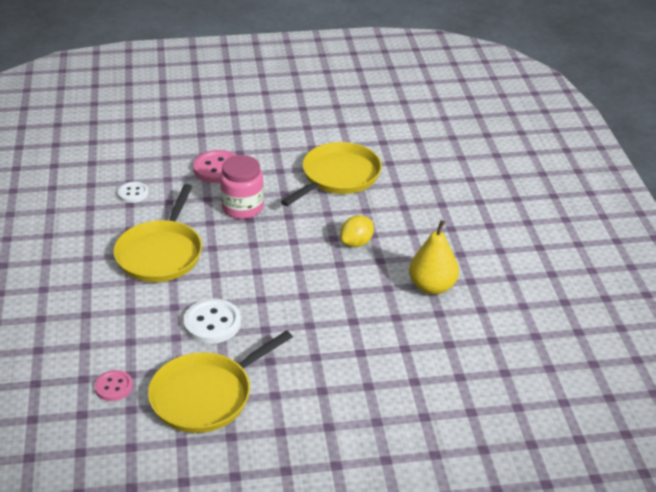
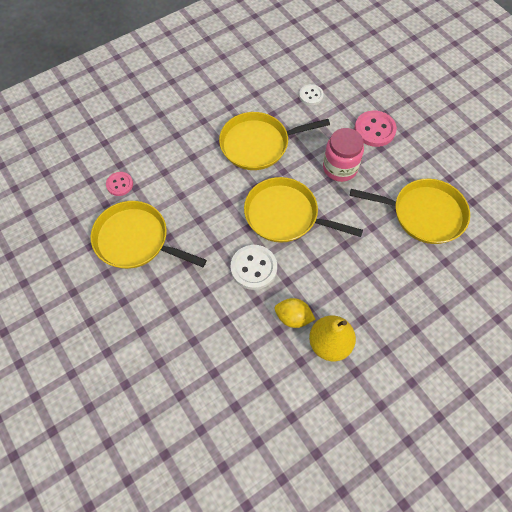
camera: 65 degrees right, 25 degrees up
(212, 323) = (205, 210): white button -> white button (253, 268)
(267, 265) = (285, 215): none -> yellow pan
(356, 243) = (349, 264): yellow lemon -> yellow lemon (293, 317)

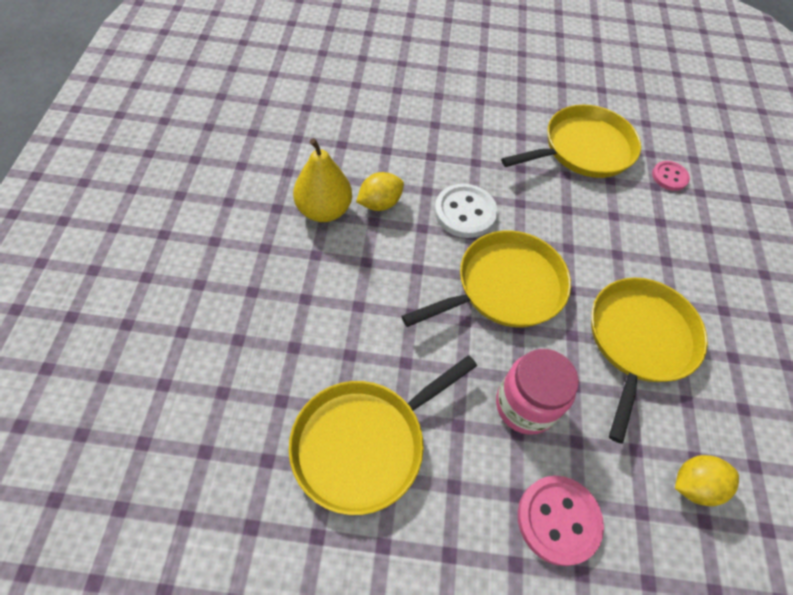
camera: 125 degrees right, 5 degrees down
(311, 95) = (694, 485): white button -> yellow lemon

